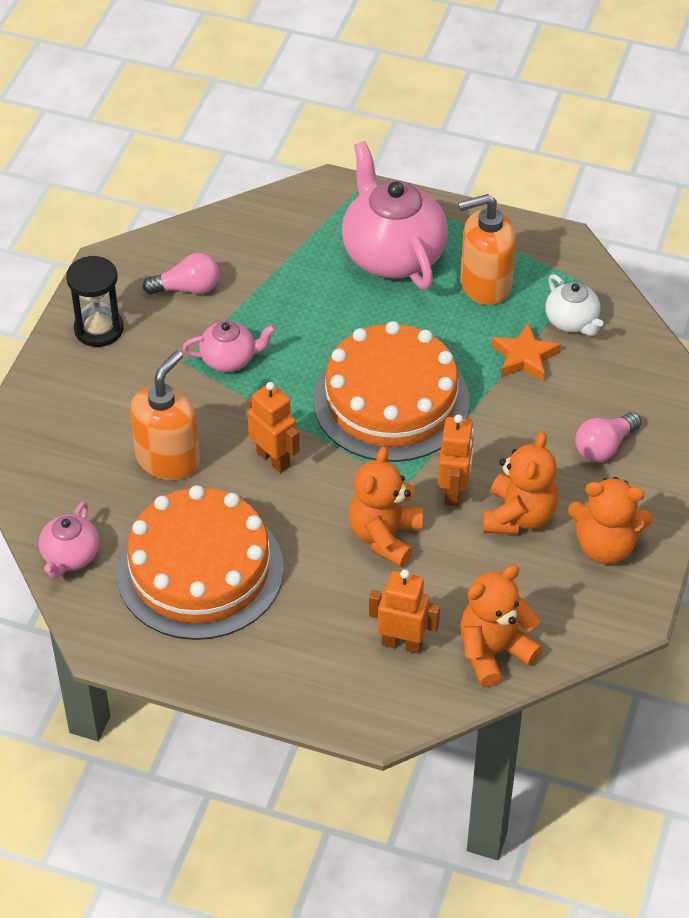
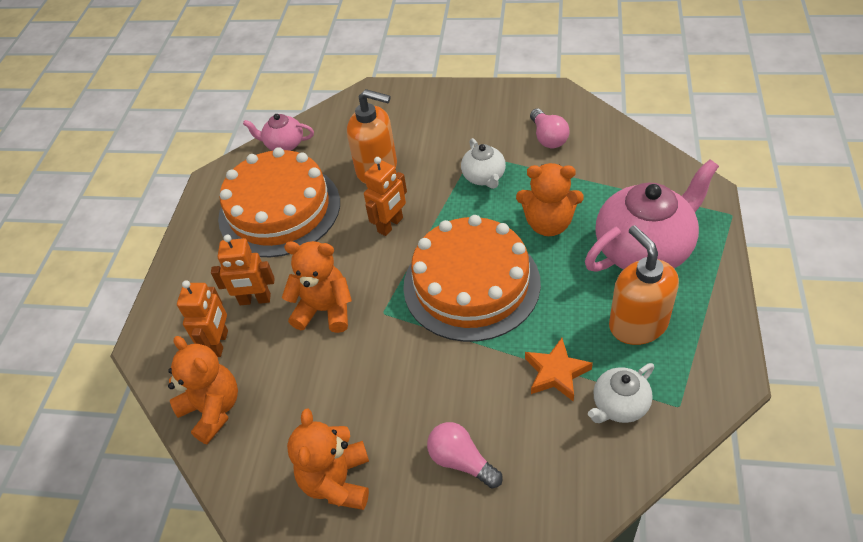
camera: 85 degrees right, 0 degrees up
(99, 329) = (489, 105): black hourglass -> none
(229, 359) = (484, 177): pink teapot -> white teapot
(454, 491) = (381, 348): orange robot -> orange robot (255, 300)
(518, 516) = (361, 402): orange teddy bear -> orange teddy bear (548, 224)

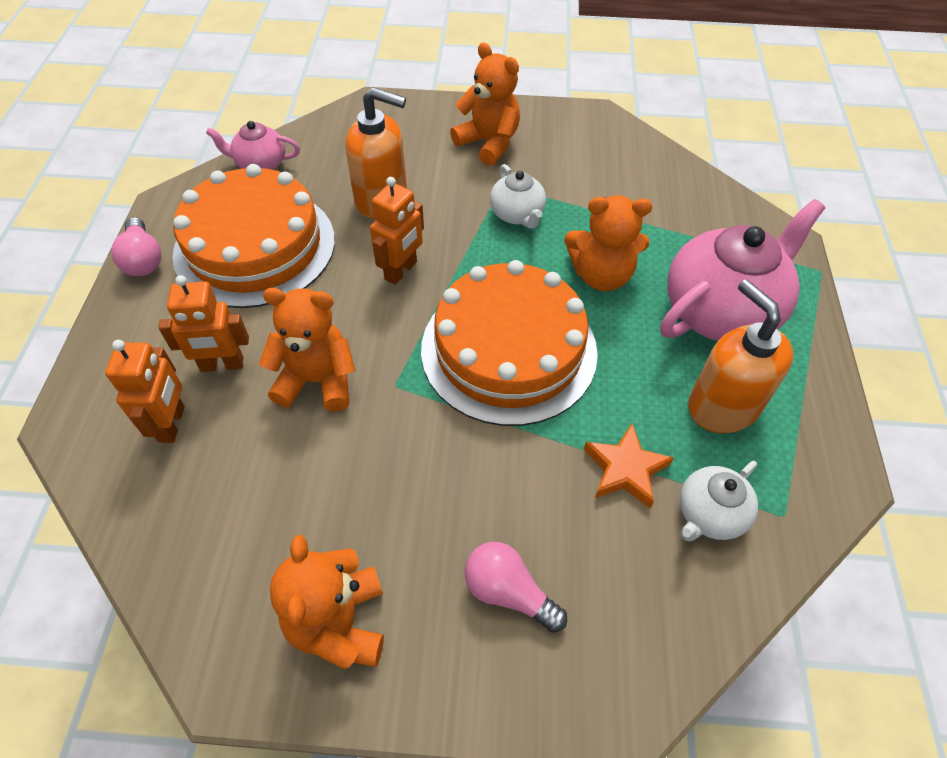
camera: 10 degrees left, 5 degrees up
(213, 410) = (162, 518): orange teddy bear -> orange teddy bear (488, 143)
(548, 137) = (592, 169): pink light bulb -> pink light bulb (143, 259)

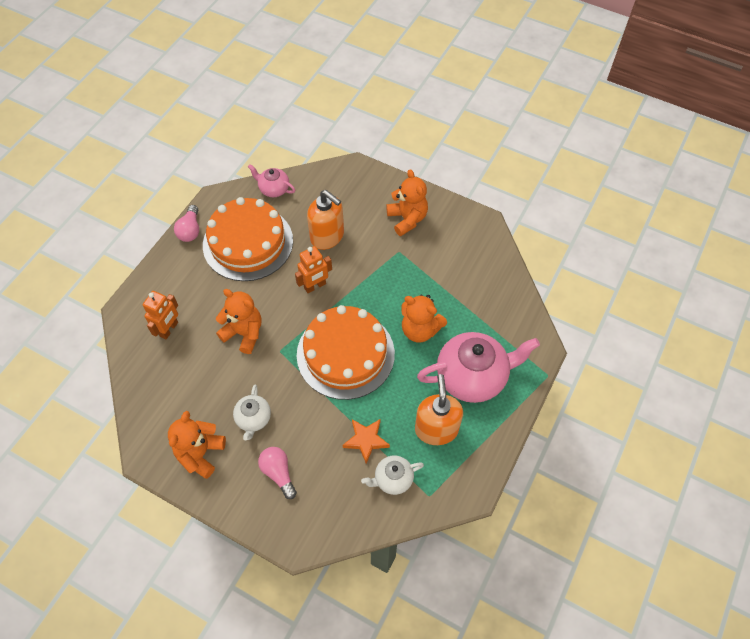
camera: 25 degrees right, 5 degrees up
(222, 365) = (203, 306): orange robot -> none
(517, 215) = (396, 274): white teapot -> white teapot (253, 419)

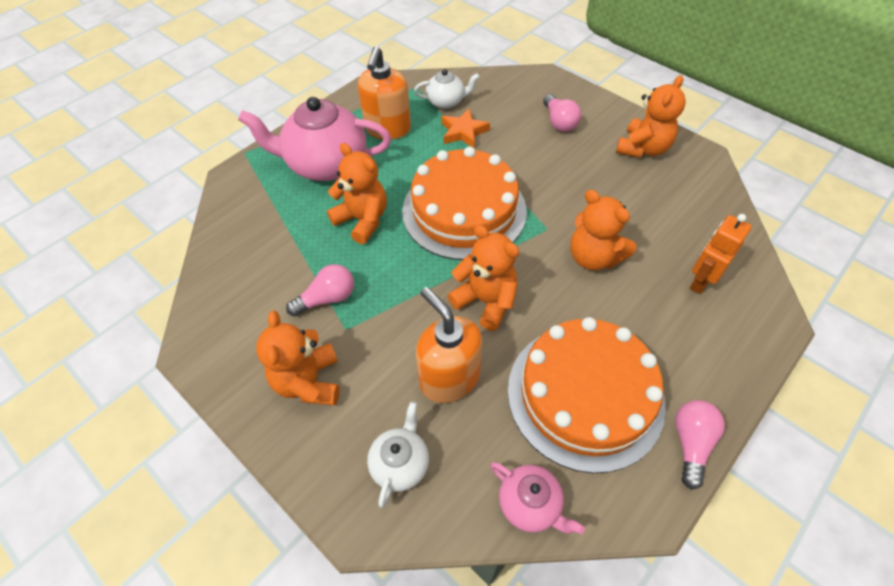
camera: 165 degrees left, 5 degrees down
(253, 419) = (583, 167): white teapot -> white teapot (400, 463)
(315, 286) = (485, 301): orange robot -> orange teddy bear
(419, 267) = (327, 298): none -> pink light bulb

